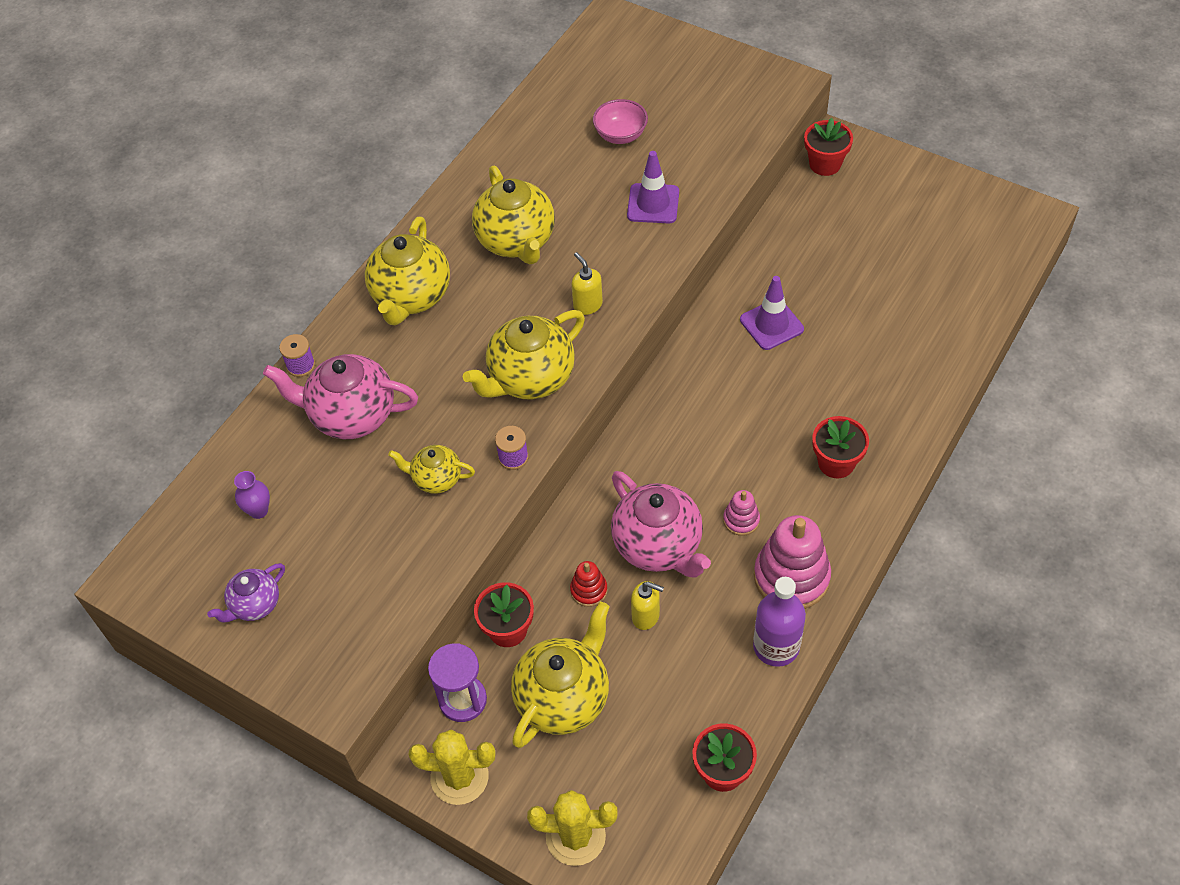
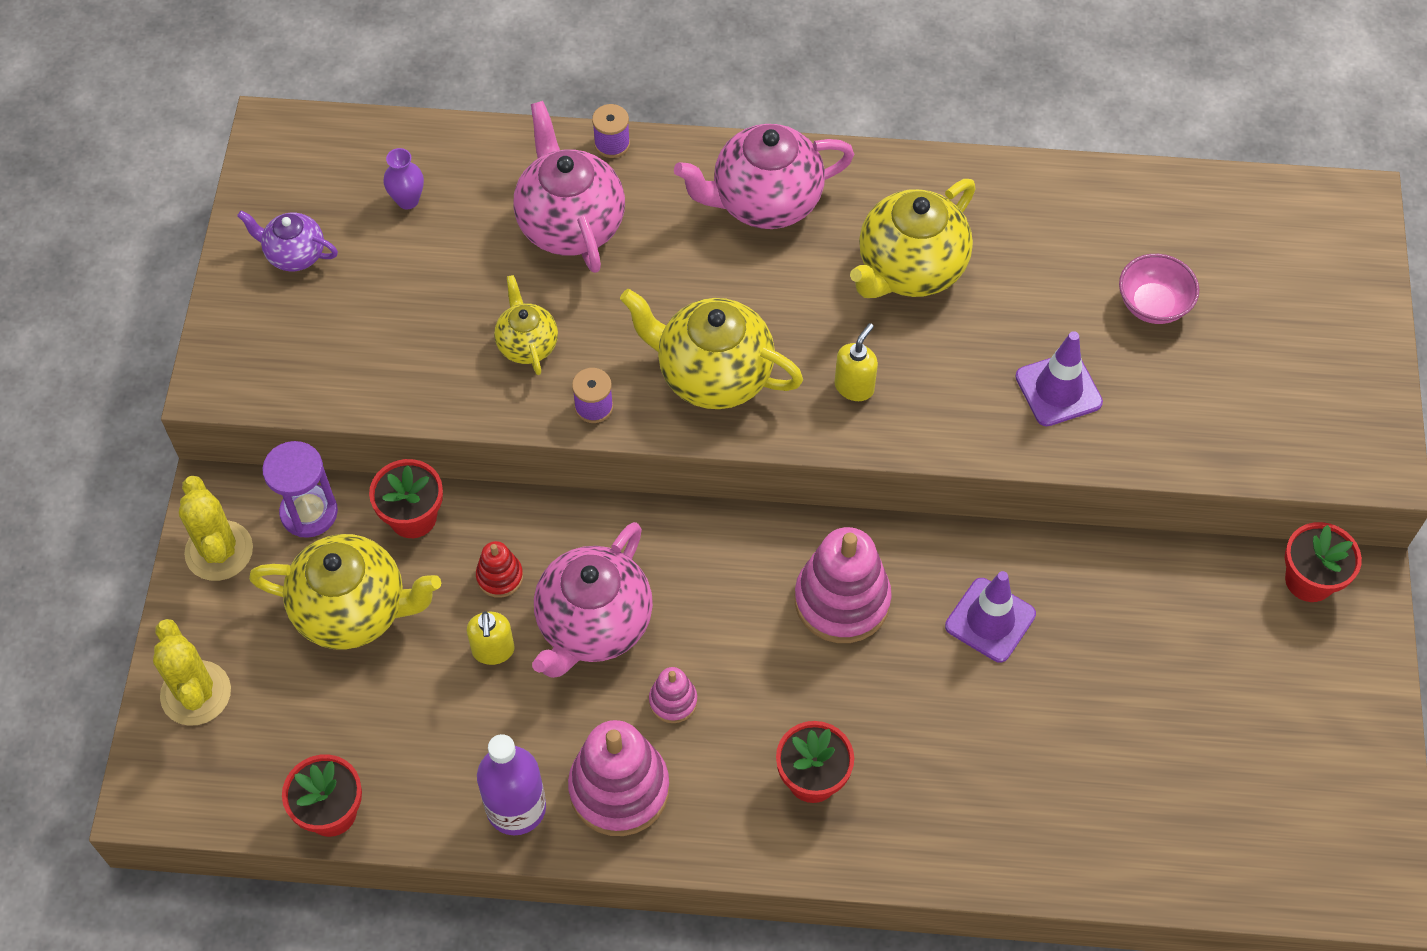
camera: 60 degrees right, 5 degrees up
(411, 297) = (764, 202): yellow teapot -> pink teapot
(716, 396) = (842, 600): none -> pink stacking toy

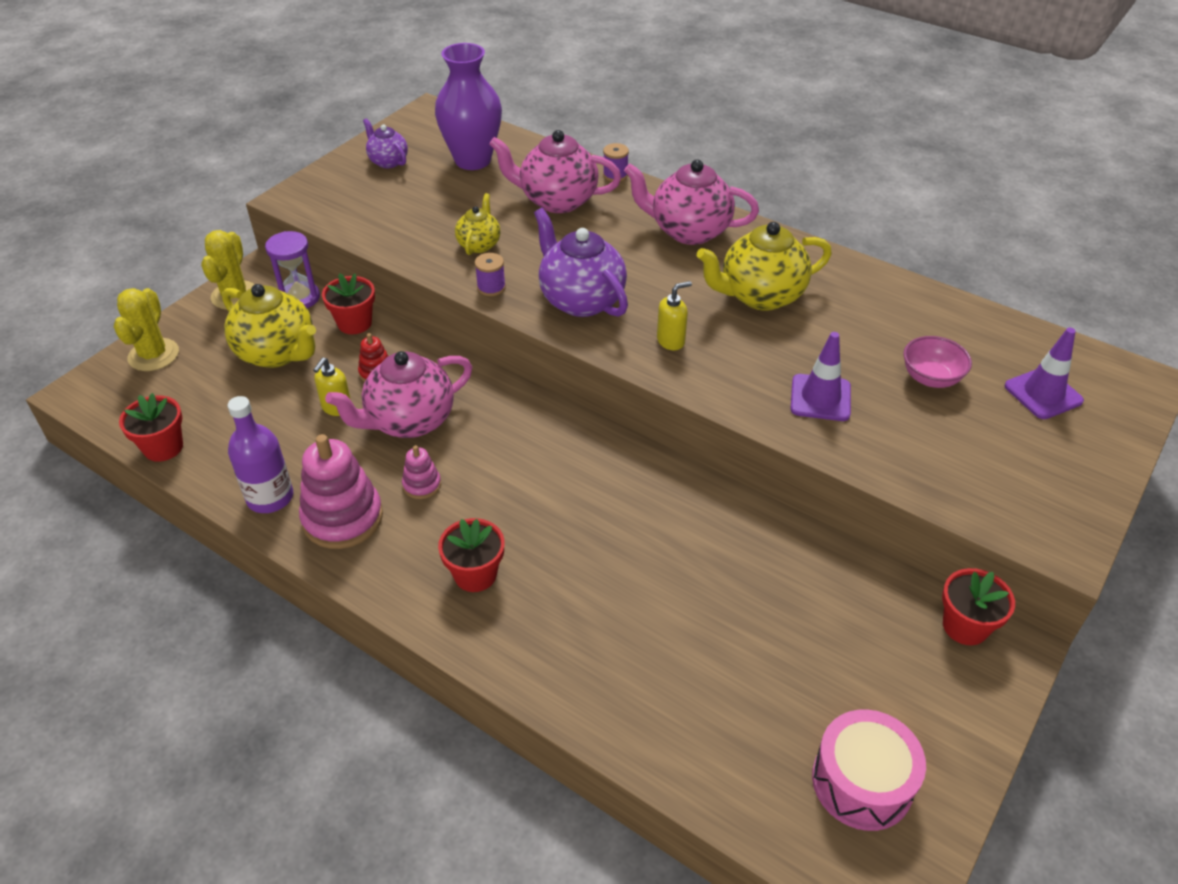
camera: 30 degrees right, 15 degrees down
(408, 200) = (473, 160): purple vase -> purple vase, size x2.41
(570, 224) = (557, 201): pink teapot -> pink teapot turned 90 degrees counterclockwise
(712, 375) = (580, 300): yellow teapot -> purple teapot
(842, 600) = (583, 479): pink stacking toy -> none
(990, 620) = (682, 537): purple traffic cone -> purple traffic cone (1043, 393)
(1304, 796) = (862, 782): none -> pink drum

